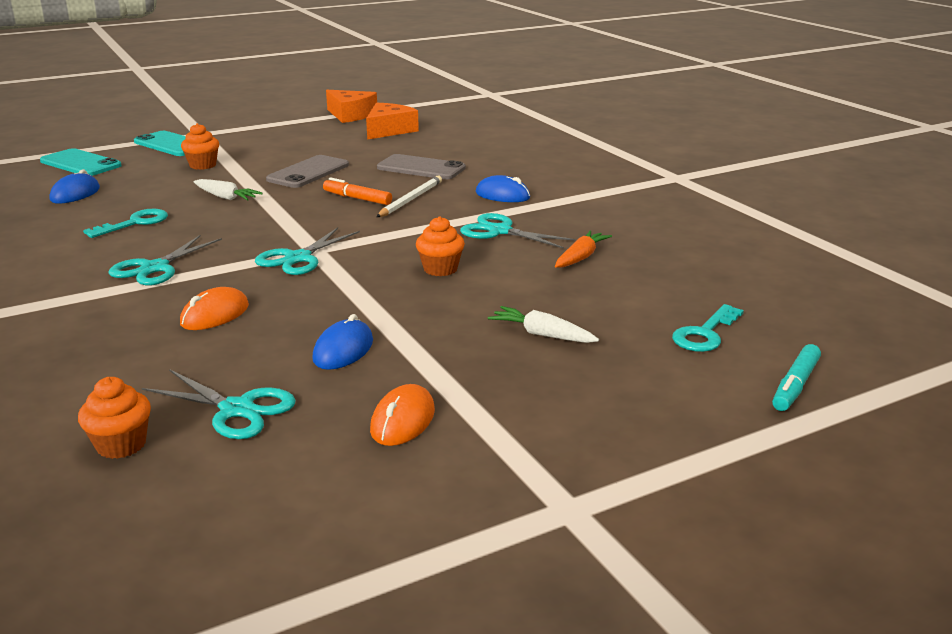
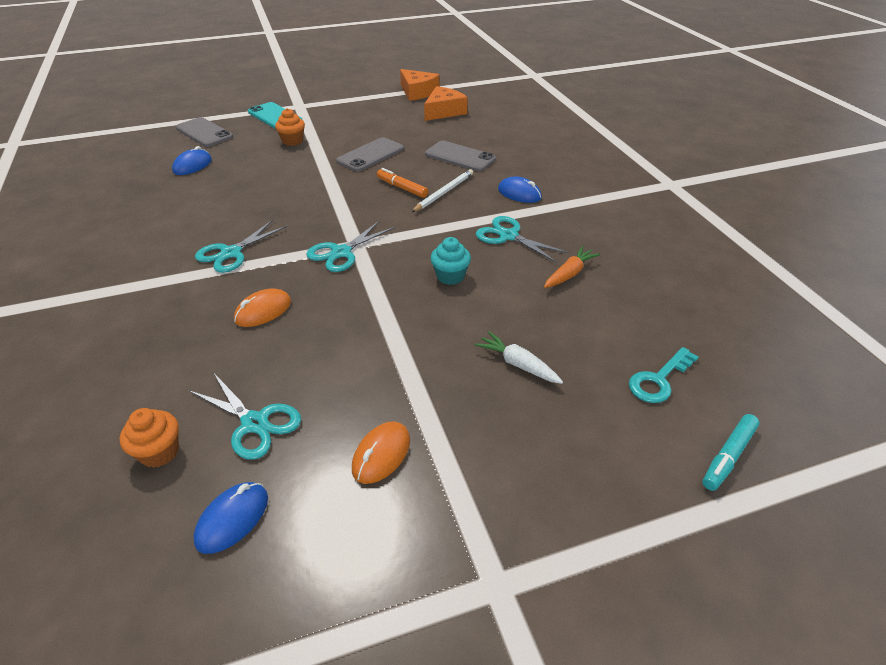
camera: 10 degrees right, 15 degrees up
(80, 163) = (204, 133): turquoise phone -> grey phone
(135, 223) = (228, 201): turquoise key -> none
(226, 197) = (302, 178): white carrot -> none
(343, 350) = (352, 364): blue mouse -> blue mouse (233, 519)
(440, 269) = (450, 276): orange cupcake -> turquoise cupcake

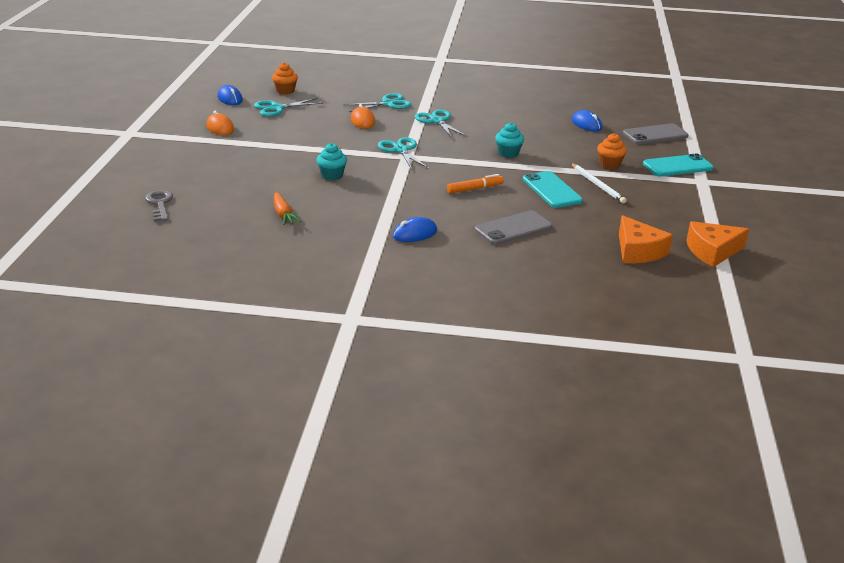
camera: 115 degrees right, 10 degrees down
(302, 189) = (508, 153): none -> turquoise cupcake
(370, 155) = (552, 190): grey phone -> turquoise phone
(444, 192) = (450, 203): white pencil -> white pencil (597, 185)
(508, 236) = (356, 208): turquoise scissors -> turquoise scissors (388, 103)
(518, 364) = (228, 171): white carrot -> none
(659, 380) = (160, 204): turquoise key -> grey key
(728, 456) = (93, 200): turquoise marker -> none

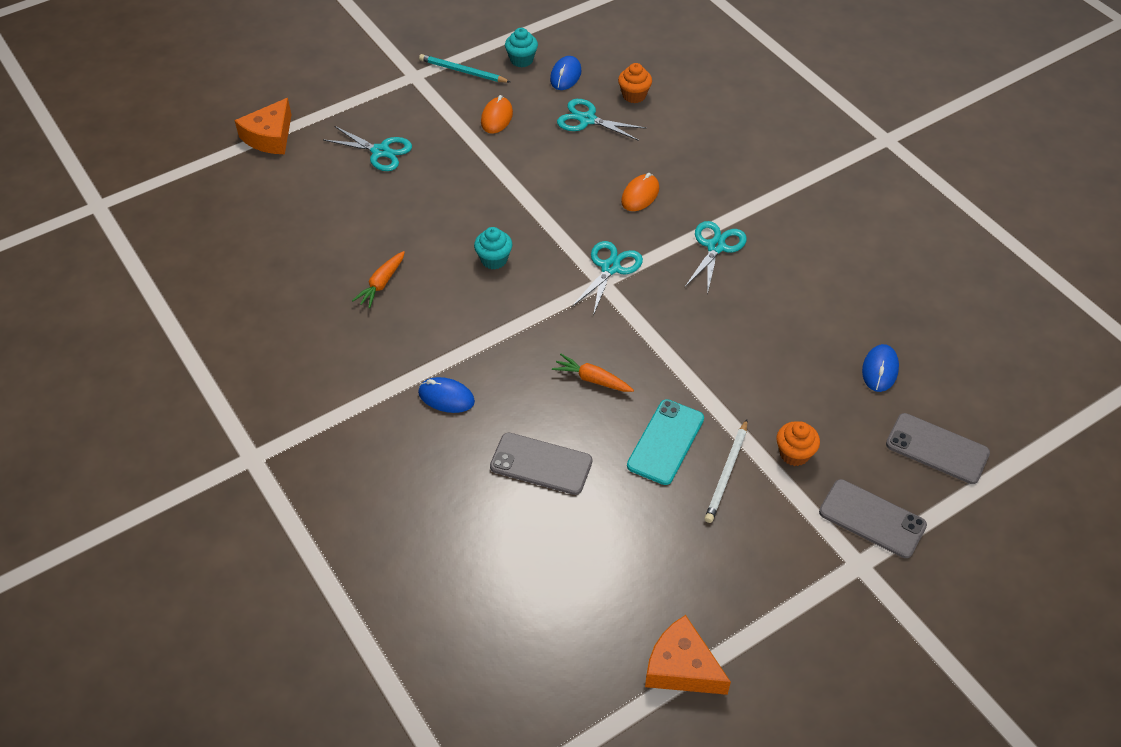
camera: 50 degrees right, 20 degrees up
(159, 120) = (462, 71): none -> turquoise pencil
(160, 204) = (312, 196): grey key -> none
(388, 103) = (707, 183): turquoise scissors -> turquoise scissors (380, 151)
(474, 189) = (592, 379): orange marker -> orange carrot
(508, 153) = (710, 352): turquoise cupcake -> turquoise cupcake (521, 60)
(638, 251) = (607, 598): orange cheese -> orange cheese (270, 137)
(677, 166) = (872, 519): turquoise phone -> grey phone

